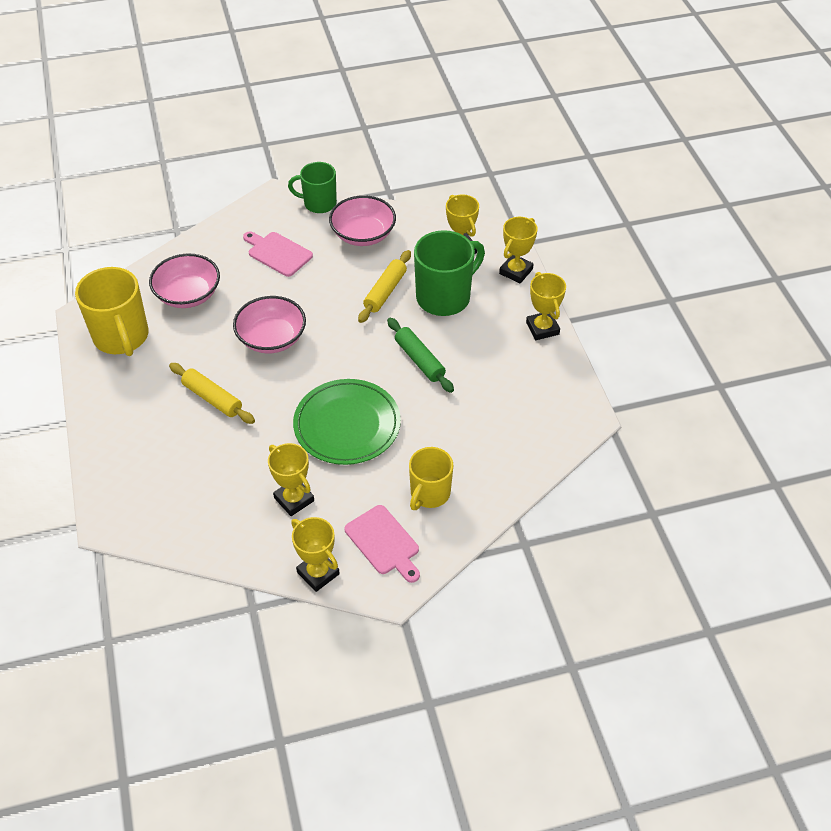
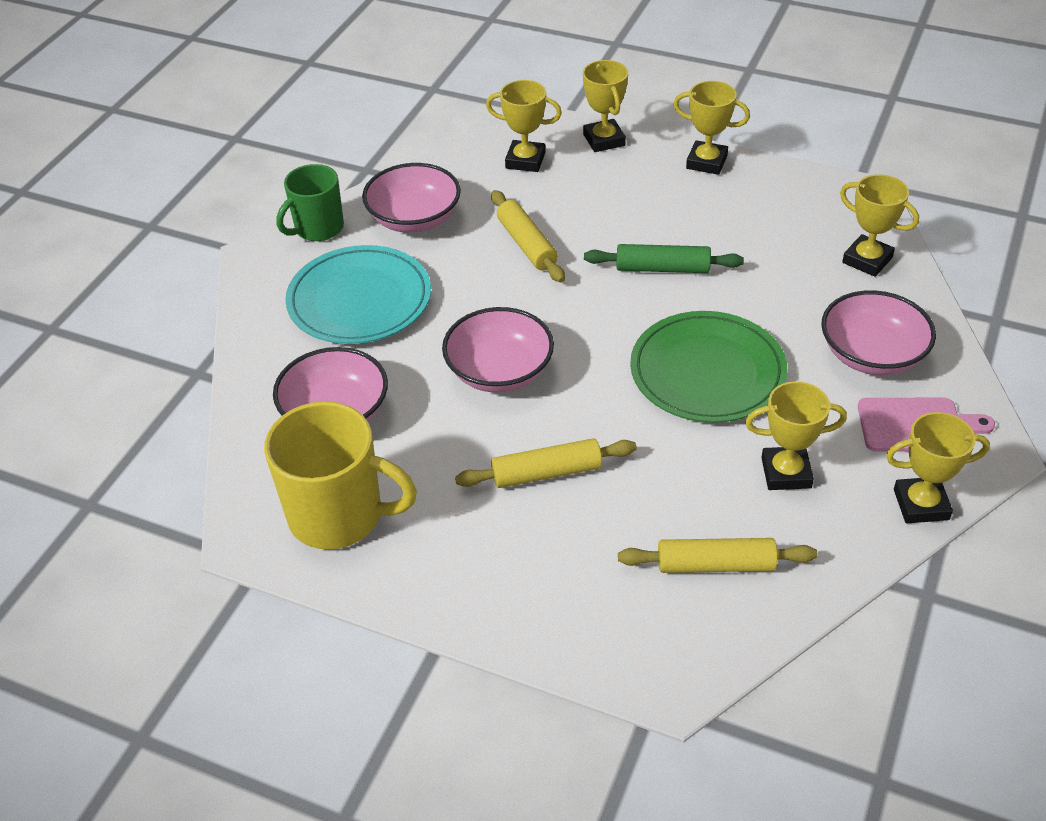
camera: 50 degrees left, 5 degrees down
(201, 502) = (716, 565): none -> yellow rolling pin
(277, 253) = (359, 300): pink cutting board -> turquoise plate
(429, 493) = (872, 354): yellow mug -> pink bowl
(444, 297) = (586, 205): green mug -> none
(519, 451) = (867, 260): none -> yellow trophy

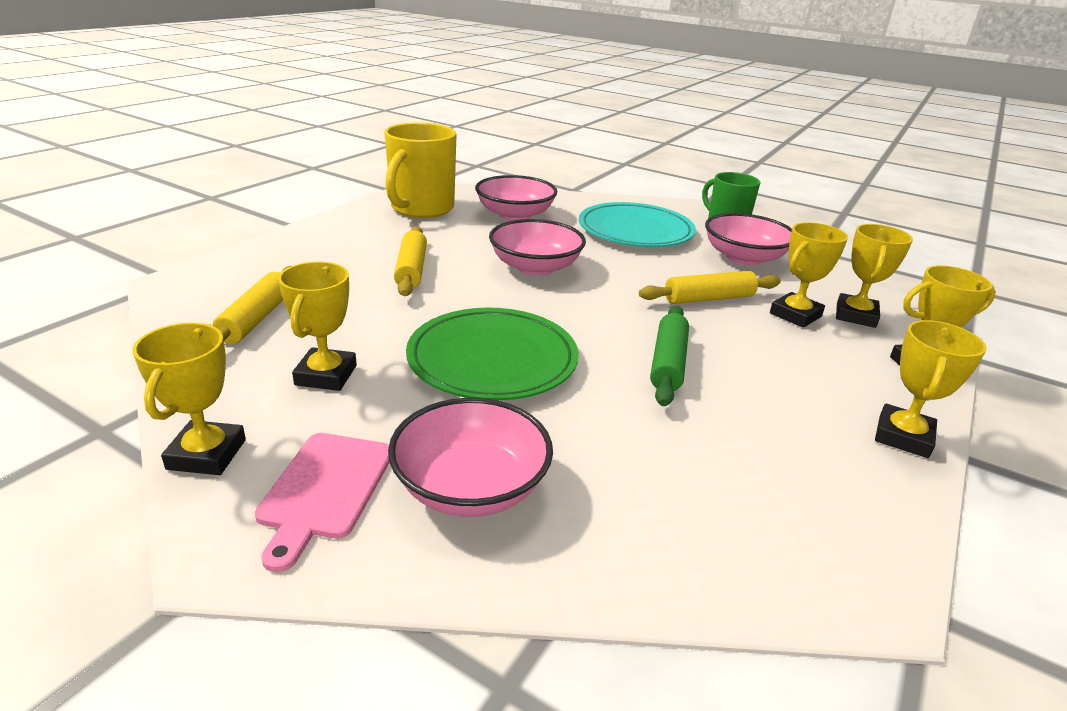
camera: 95 degrees right, 15 degrees down
(867, 260) = (680, 543): yellow trophy -> yellow trophy (795, 315)

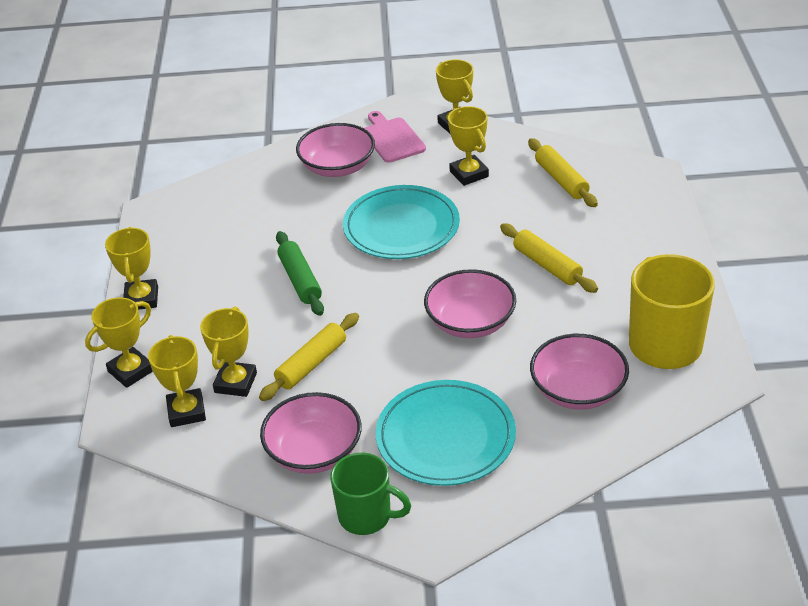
camera: 150 degrees right, 10 degrees up
(492, 359) = (401, 227): green plate -> turquoise plate

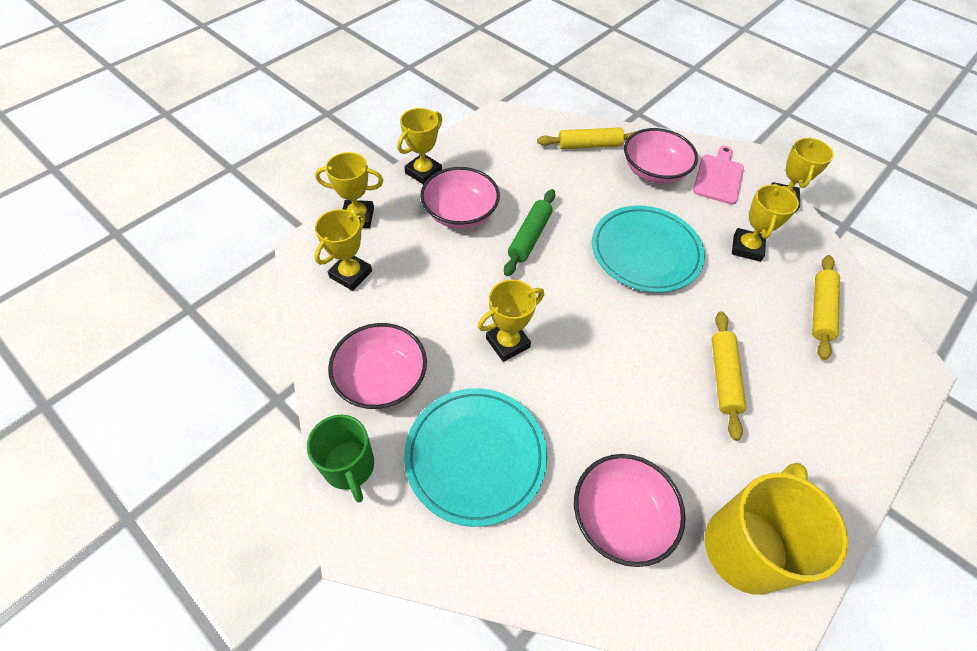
camera: 40 degrees right, 15 degrees up
(235, 383) = (401, 279): yellow trophy -> yellow trophy (507, 343)
(311, 364) = (461, 308): yellow rolling pin -> yellow rolling pin (589, 145)
(470, 322) = (606, 374): pink bowl -> pink bowl (460, 213)

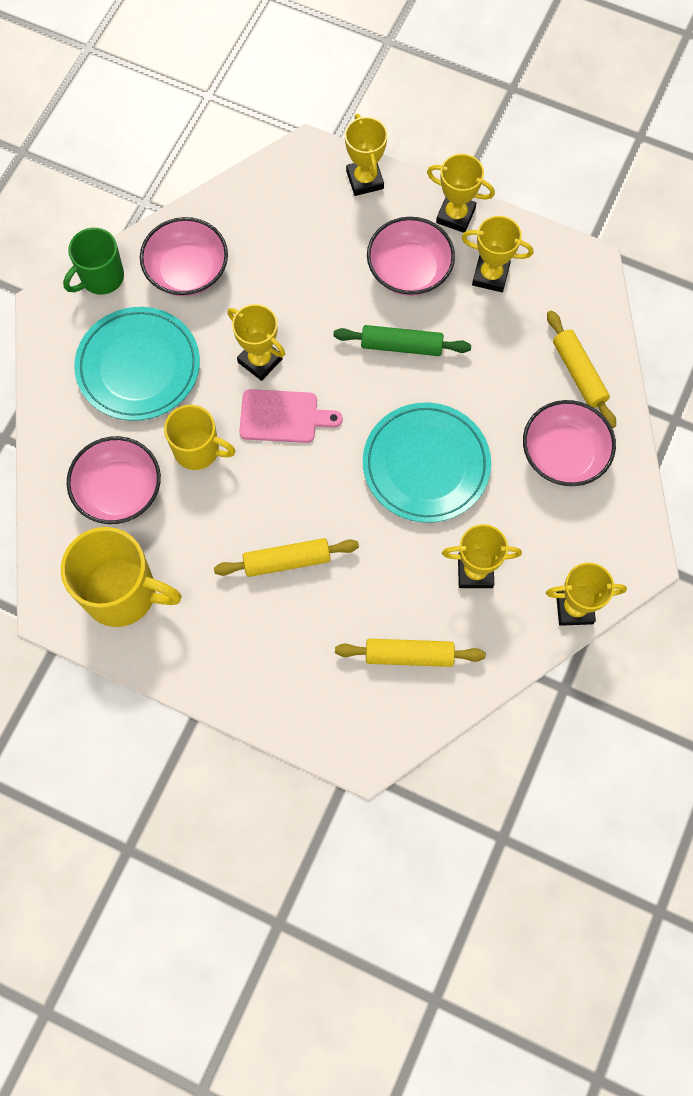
camera: 75 degrees right, 15 degrees up
(351, 274) = (290, 202): yellow trophy -> yellow trophy (490, 275)
(590, 423) = (198, 450): none -> yellow mug
(718, 177) = (586, 530): pink cutting board -> pink cutting board (283, 416)

